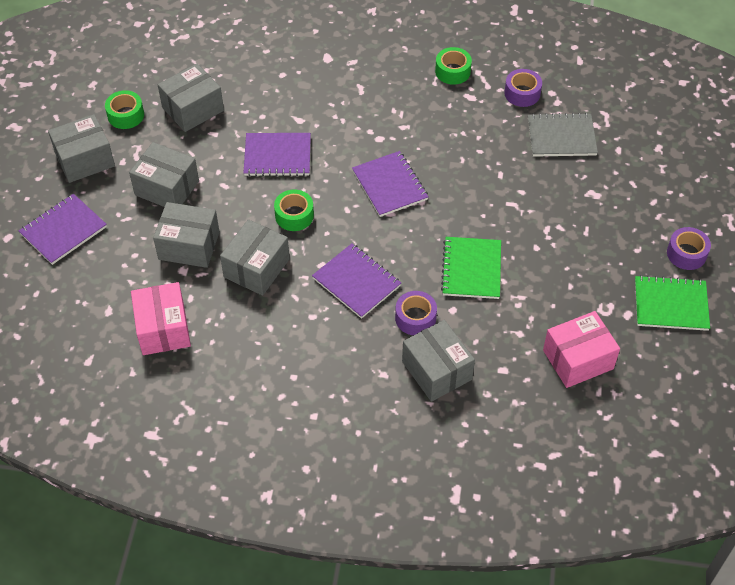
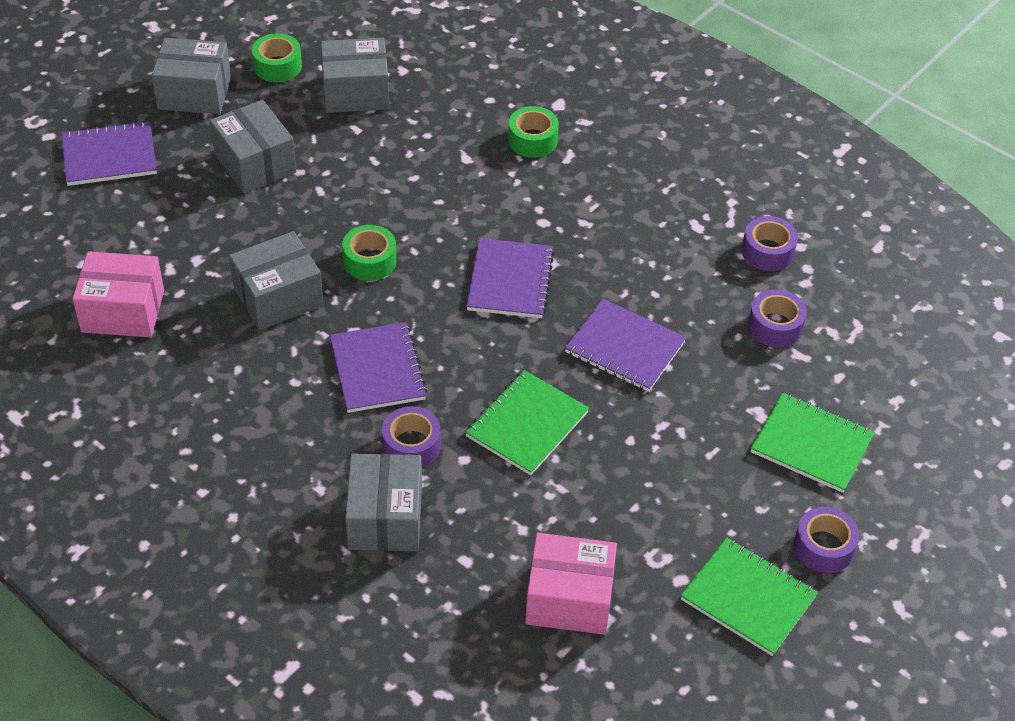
camera: 30 degrees right, 5 degrees down
(163, 329) = (123, 311): pink box -> pink box turned 75 degrees clockwise
(189, 246) = (226, 236): grey box -> none
(277, 156) = (407, 186): purple notebook -> purple notebook (625, 347)
(452, 71) = (699, 187): green tape -> green tape (532, 140)
(561, 137) = (775, 326): grey notebook -> purple tape
(635, 197) = (811, 445): none -> green notebook

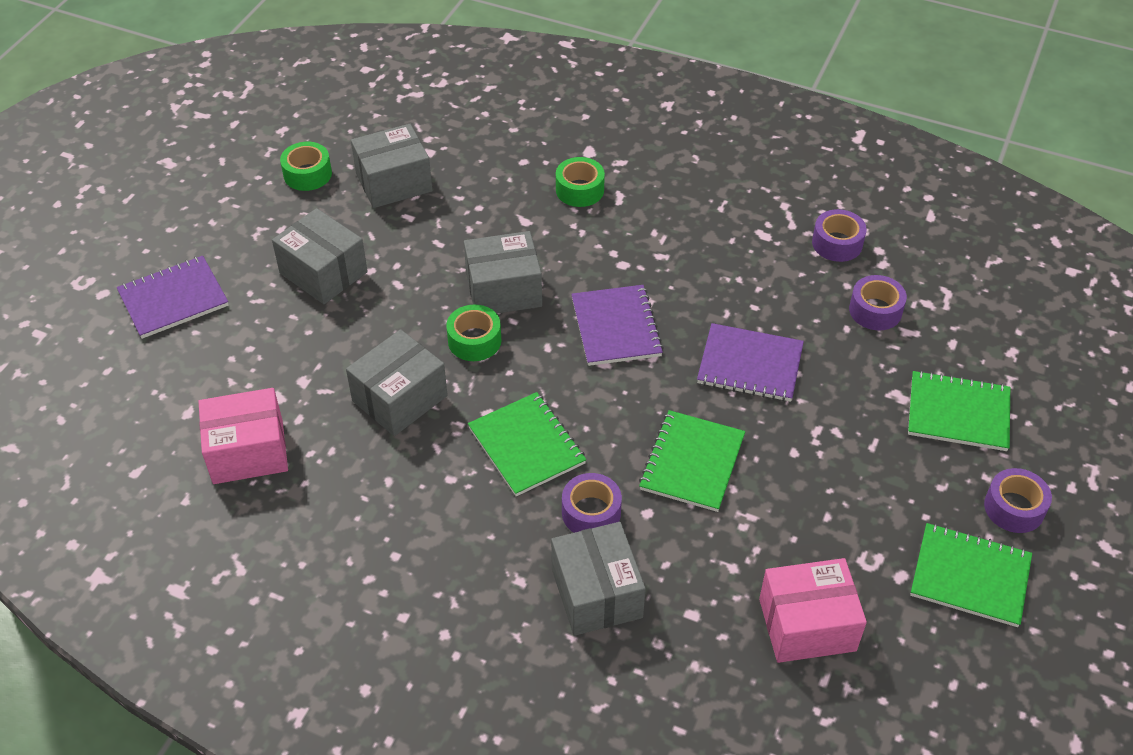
camera: 15 degrees left, 0 degrees up
(194, 93) = (235, 218): grey box -> grey box (503, 290)
(377, 370) = (526, 446): purple notebook -> green notebook

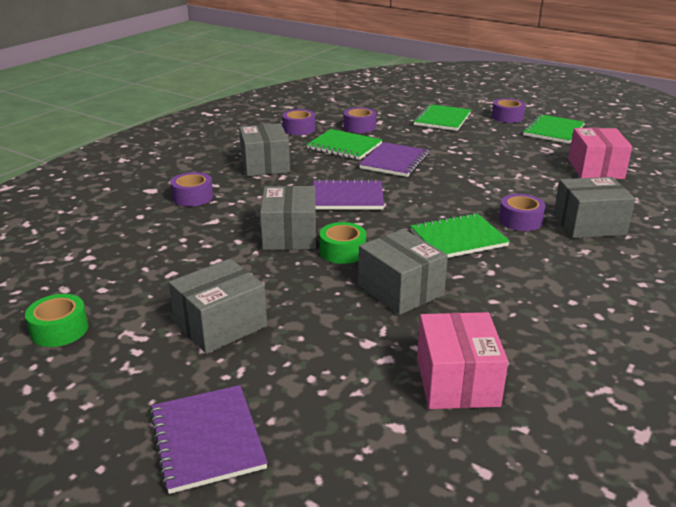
camera: 80 degrees left, 20 degrees down
(394, 182) = (116, 278): grey box -> grey box (265, 165)
(579, 190) = (192, 197): green tape -> purple tape
(692, 463) = (476, 185): green notebook -> green notebook (344, 146)

